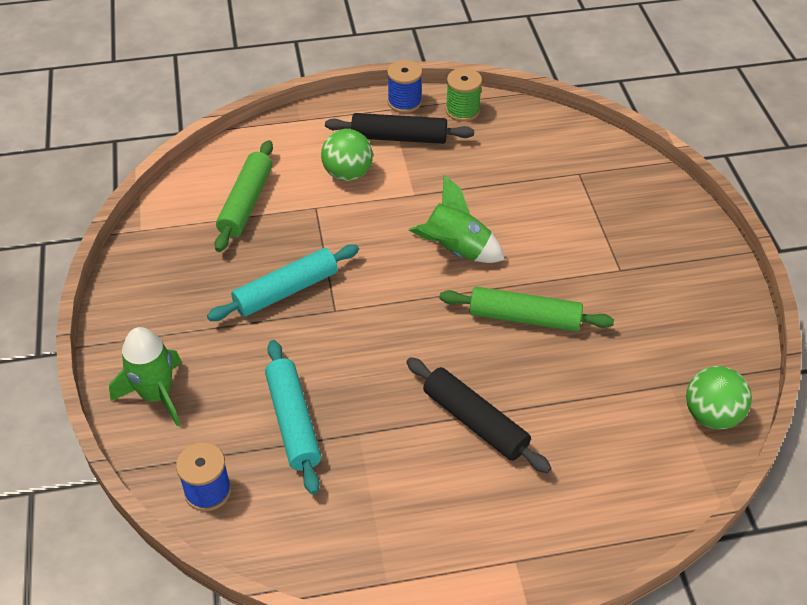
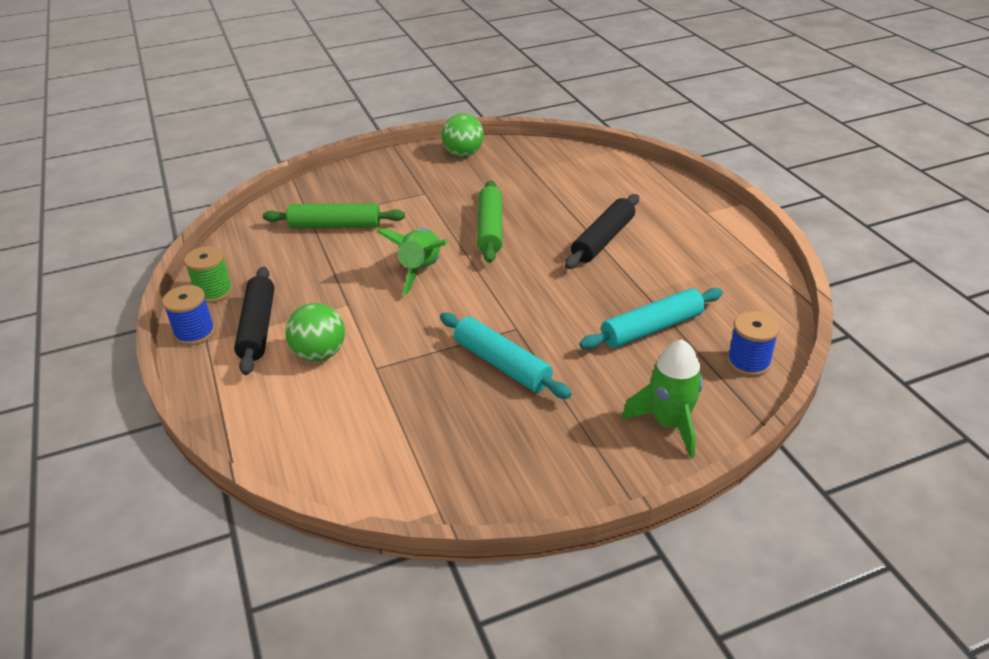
camera: 100 degrees left, 10 degrees down
(246, 203) = (376, 424): green rolling pin -> green rolling pin (335, 226)
(711, 415) = (550, 154): green ball -> green ball (463, 154)

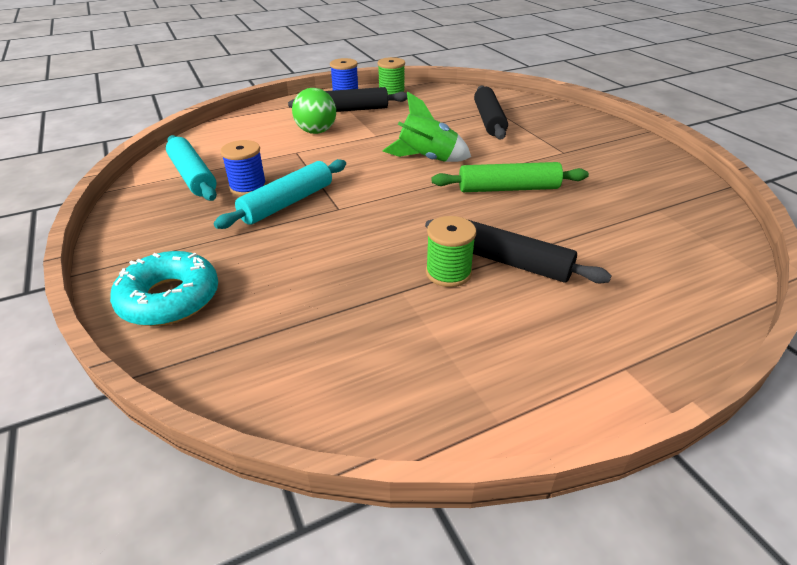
camera: 85 degrees right, 0 degrees up
(335, 226) = (489, 120): green rolling pin -> black rolling pin
(463, 154) = (660, 167): green ball -> none
(619, 268) = (448, 273): none -> green spool
(652, 328) = (328, 294): turquoise rolling pin -> turquoise rolling pin (193, 176)
(669, 424) = (169, 298): green rocket -> turquoise donut
(748, 362) = (249, 375): blue spool -> blue spool (248, 187)

